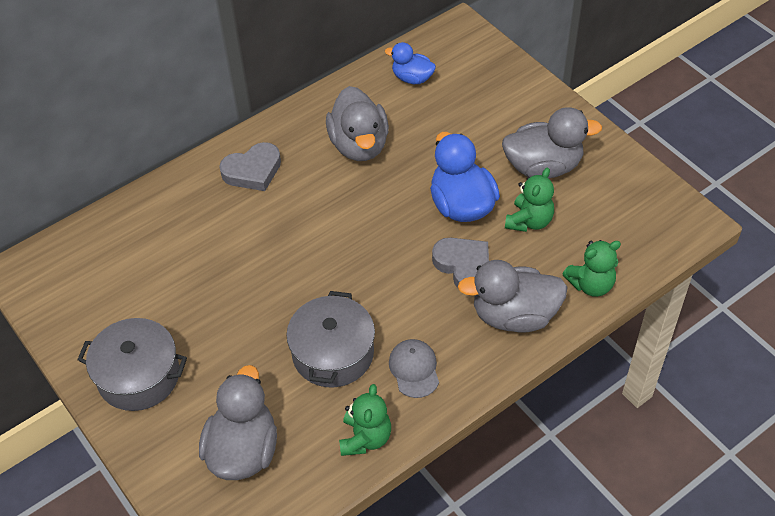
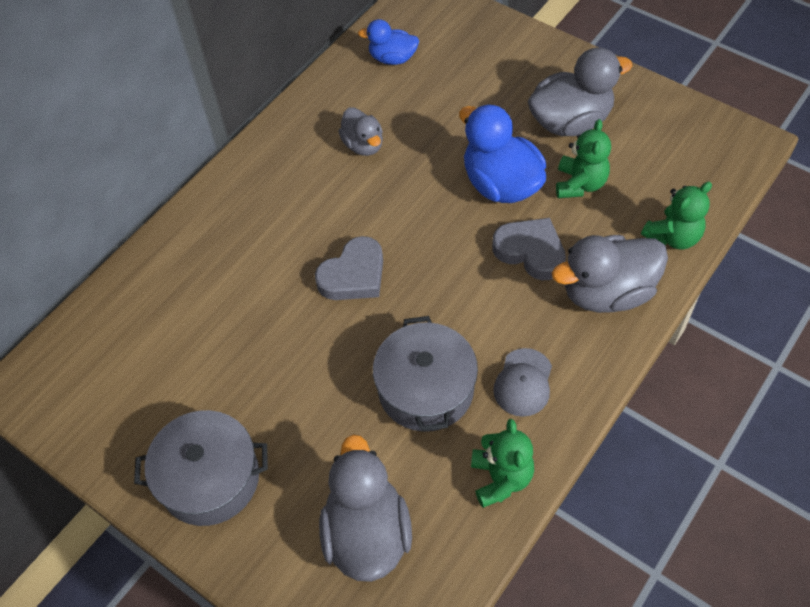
camera: 15 degrees left, 5 degrees up
(253, 171) = (254, 202): grey heart -> grey heart (353, 275)
(359, 145) = (363, 145): grey duck -> grey duck, size x0.59
(414, 369) = (523, 382): grey cap -> grey cap turned 135 degrees counterclockwise

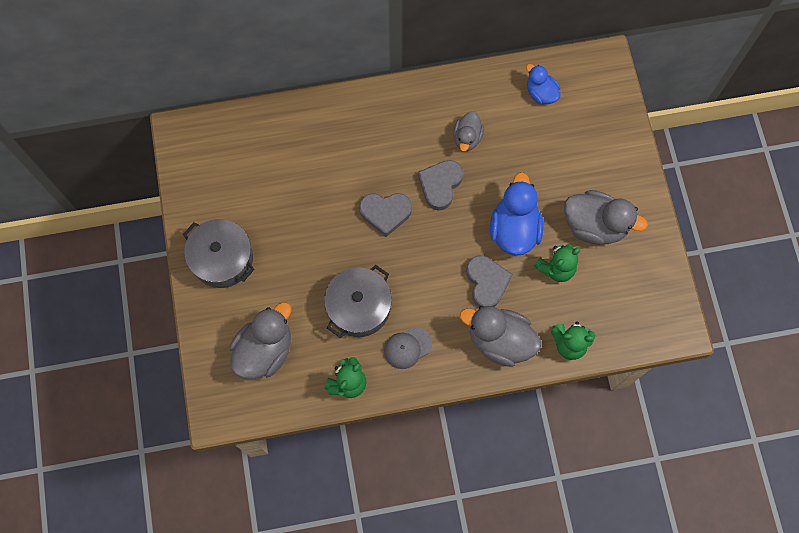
camera: 40 degrees right, 15 degrees up
(382, 205) = (440, 185): none -> grey heart

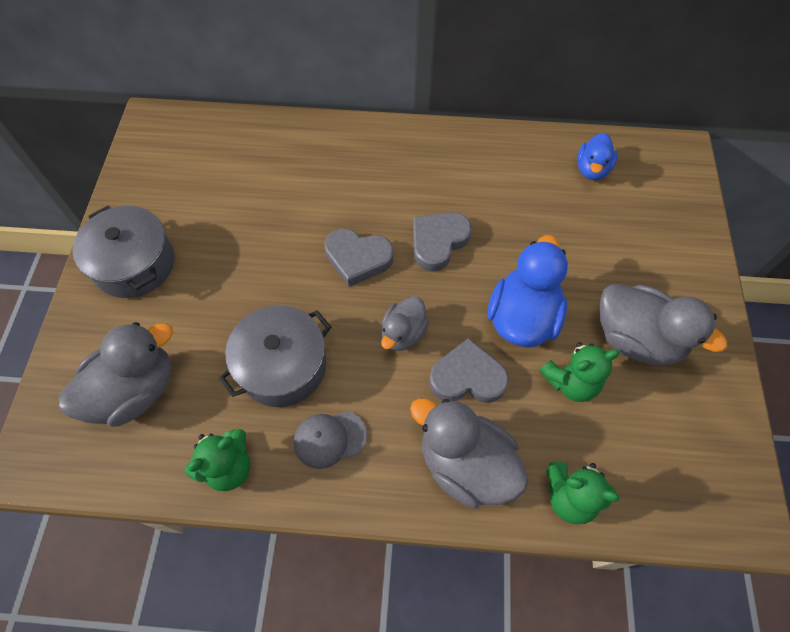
camera: 15 degrees right, 10 degrees down
(467, 138) = (487, 197): grey duck -> grey duck (403, 333)
(486, 282) = (467, 377): grey heart -> grey heart turned 90 degrees counterclockwise
(541, 93) = (592, 169): blue duck -> blue duck turned 135 degrees counterclockwise

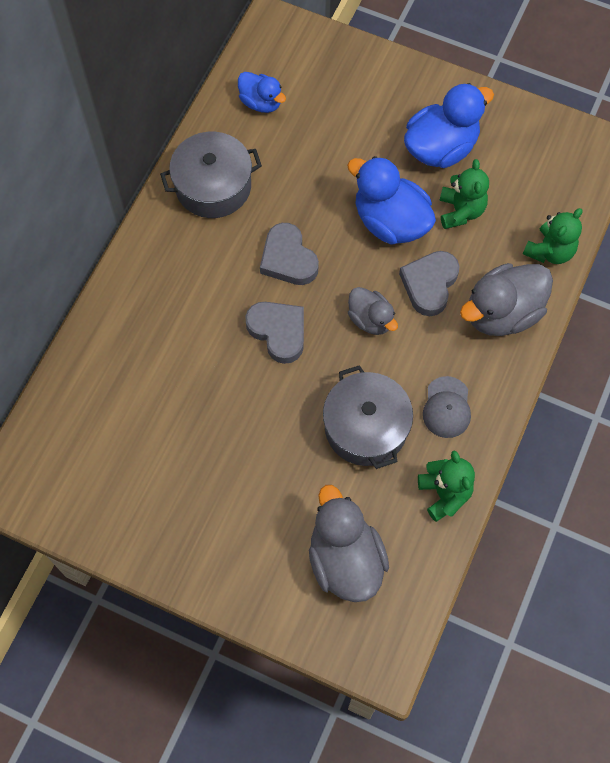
camera: 70 degrees left, 5 degrees up
(134, 264) = (201, 538): grey pot -> grey pot (213, 186)
(358, 258) = (278, 332): grey heart -> grey heart turned 75 degrees counterclockwise
(636, 339) = (441, 148): grey duck -> blue duck

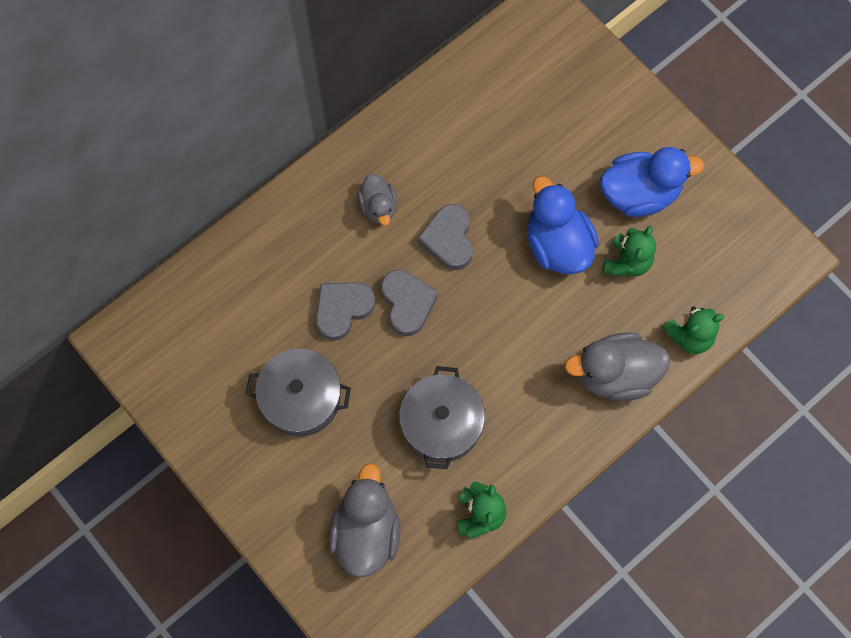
camera: 25 degrees right, 5 degrees up
(213, 186) = (415, 142): grey pot -> grey pot (301, 398)
(261, 102) = (496, 79): blue duck -> none
(370, 319) = (494, 328): grey duck -> grey duck (378, 207)
(429, 284) = (563, 319): grey heart -> grey heart (342, 309)
(447, 407) = (521, 438): grey cap -> none

